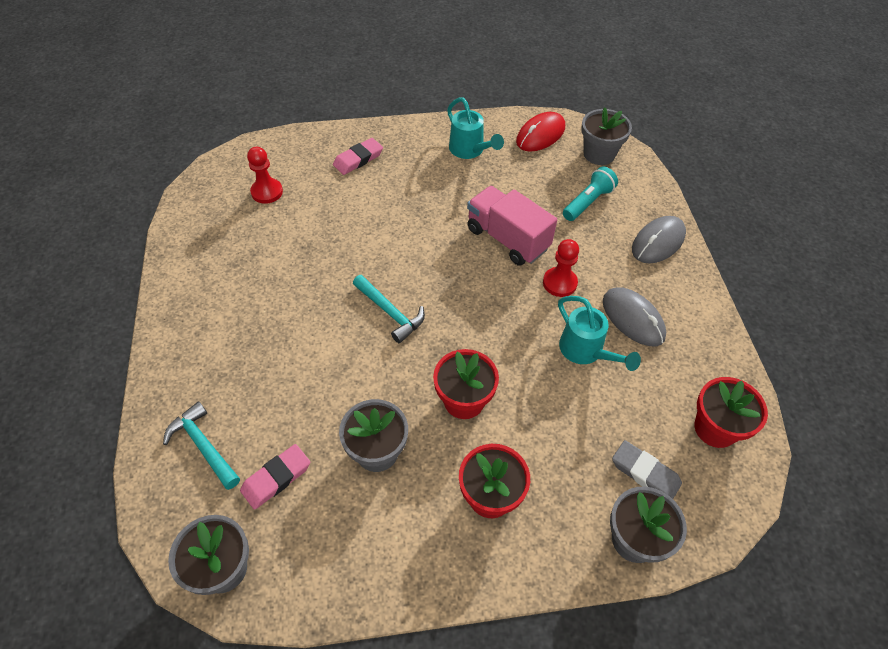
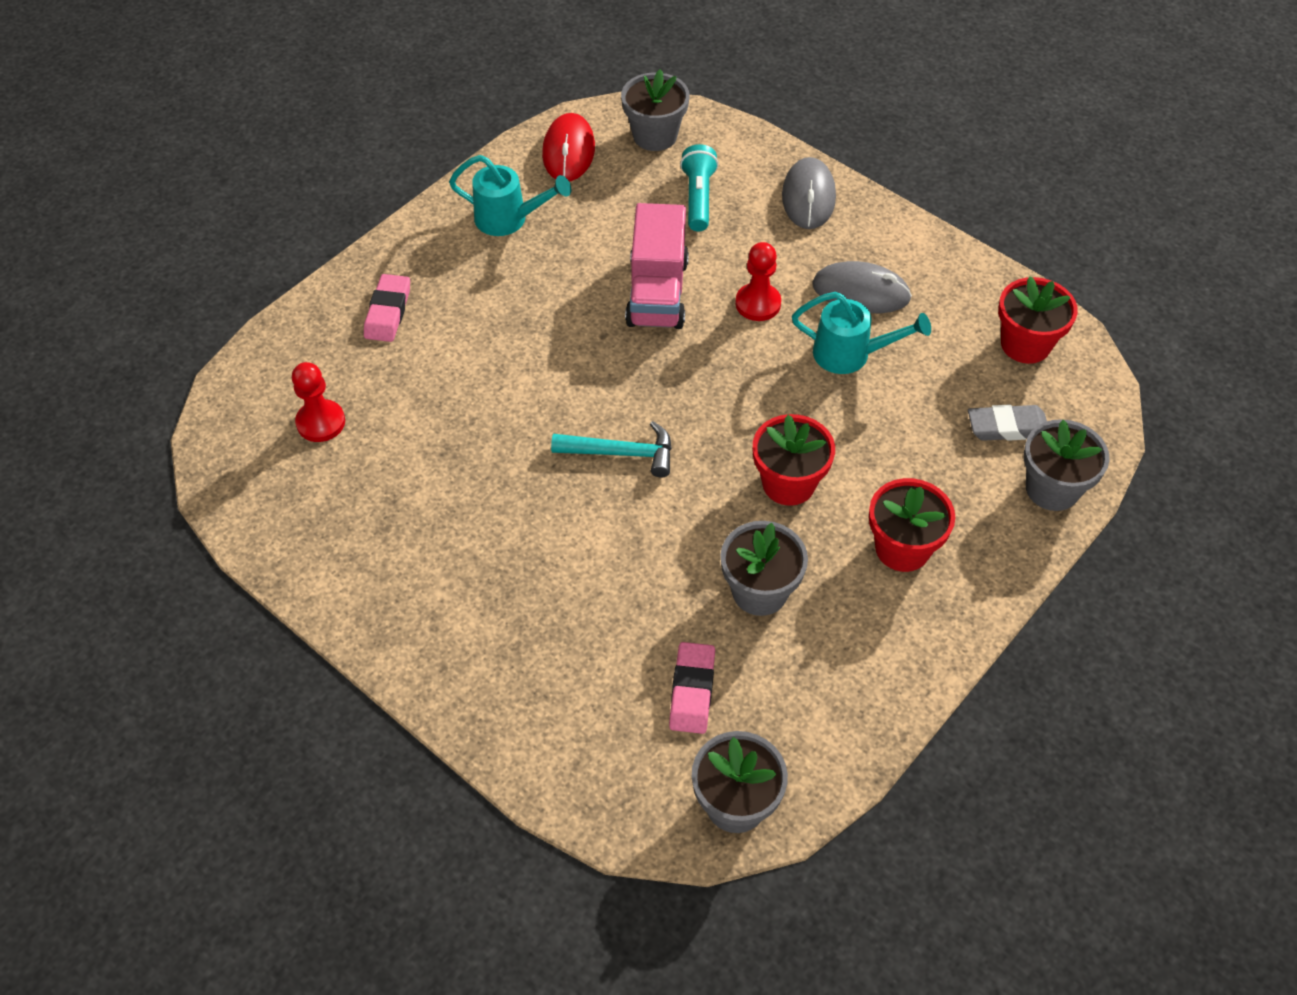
camera: 40 degrees left, 0 degrees up
(203, 446) = (582, 722): turquoise hammer -> none
(507, 239) = (657, 293): pink truck -> pink truck turned 90 degrees counterclockwise

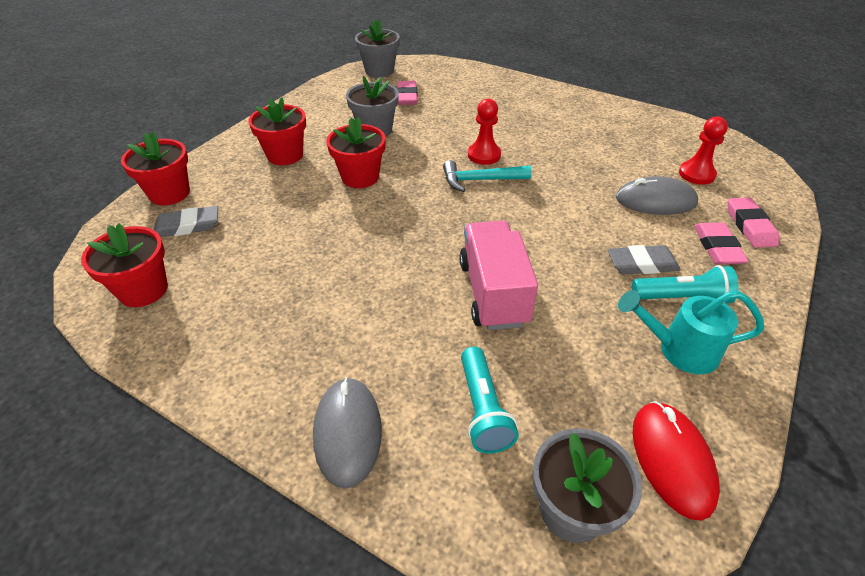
camera: 170 degrees right, 10 degrees down
(326, 333) = (750, 226): none -> pink eraser
(471, 263) = (682, 298): none -> turquoise flashlight
(485, 303) = (642, 264): none -> grey eraser
(758, 304) = (395, 295): red pawn -> red pawn (484, 155)
(850, 354) = (310, 262): turquoise watering can -> none
(861, 292) = (294, 319): grey mouse -> grey mouse (655, 201)
(1052, 489) = (169, 193): grey flower pot -> red flower pot

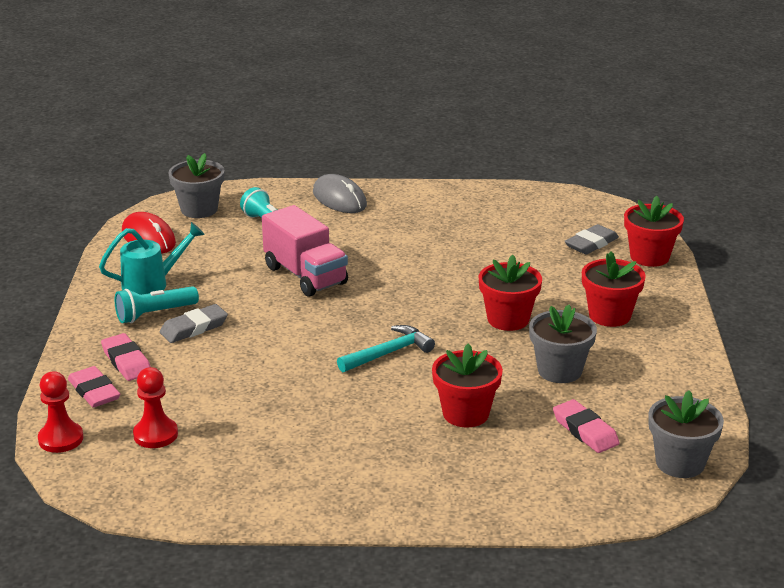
camera: 150 degrees right, 15 degrees down
(143, 290) = (552, 208): red flower pot -> red flower pot (465, 414)
(484, 155) = (409, 381): red pawn -> red pawn (61, 439)
(655, 201) = (196, 388): grey mouse -> none

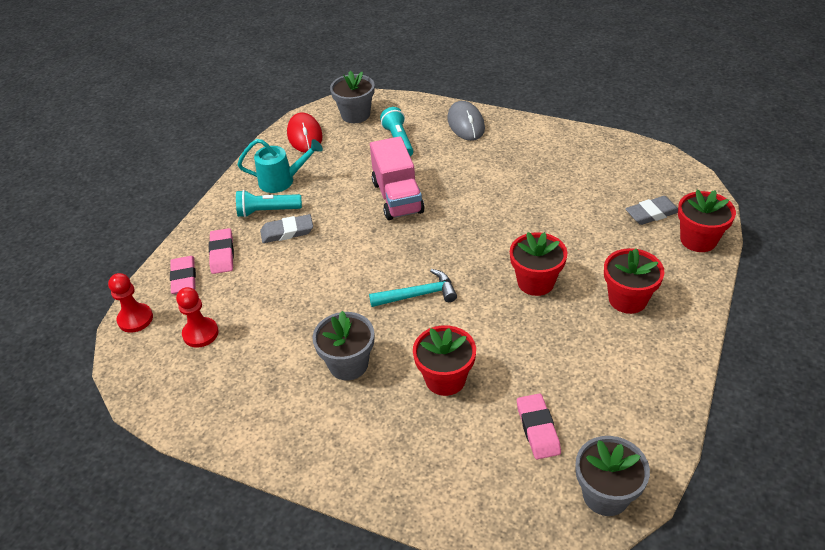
camera: 25 degrees right, 15 degrees up
(559, 371) = (550, 352): grey flower pot -> grey flower pot (348, 364)

